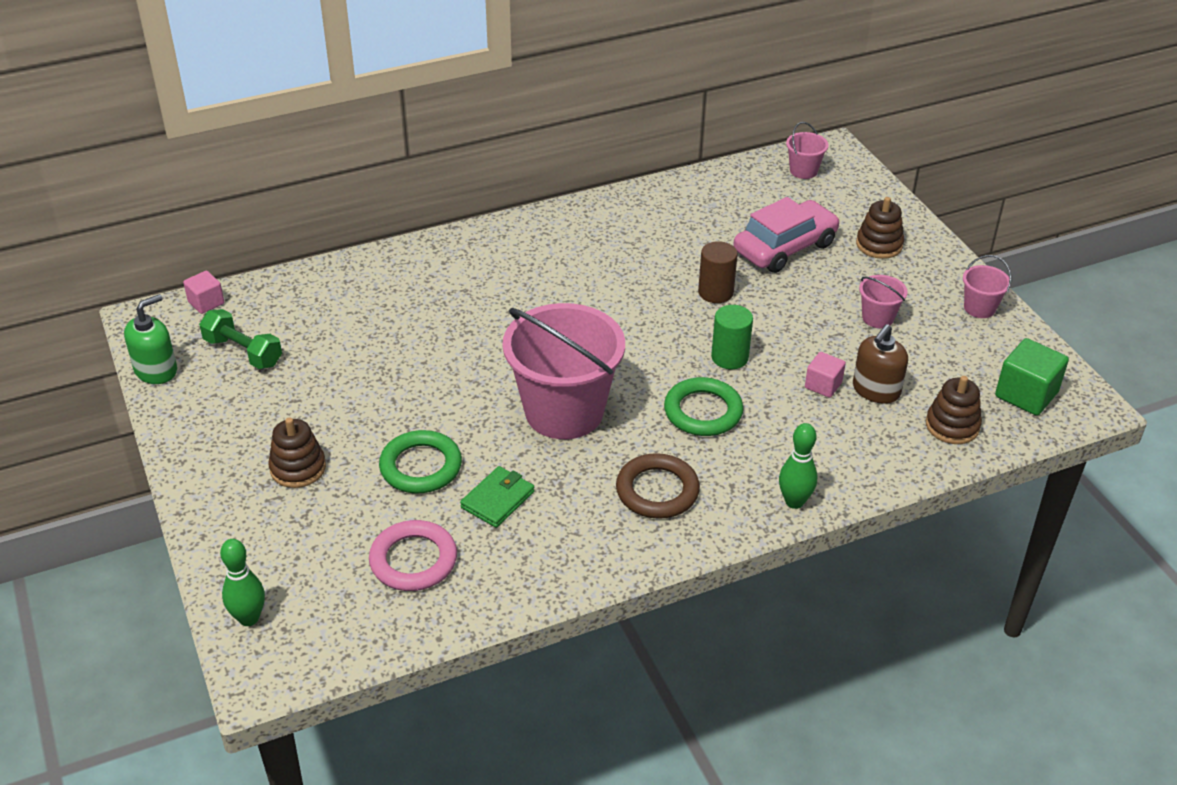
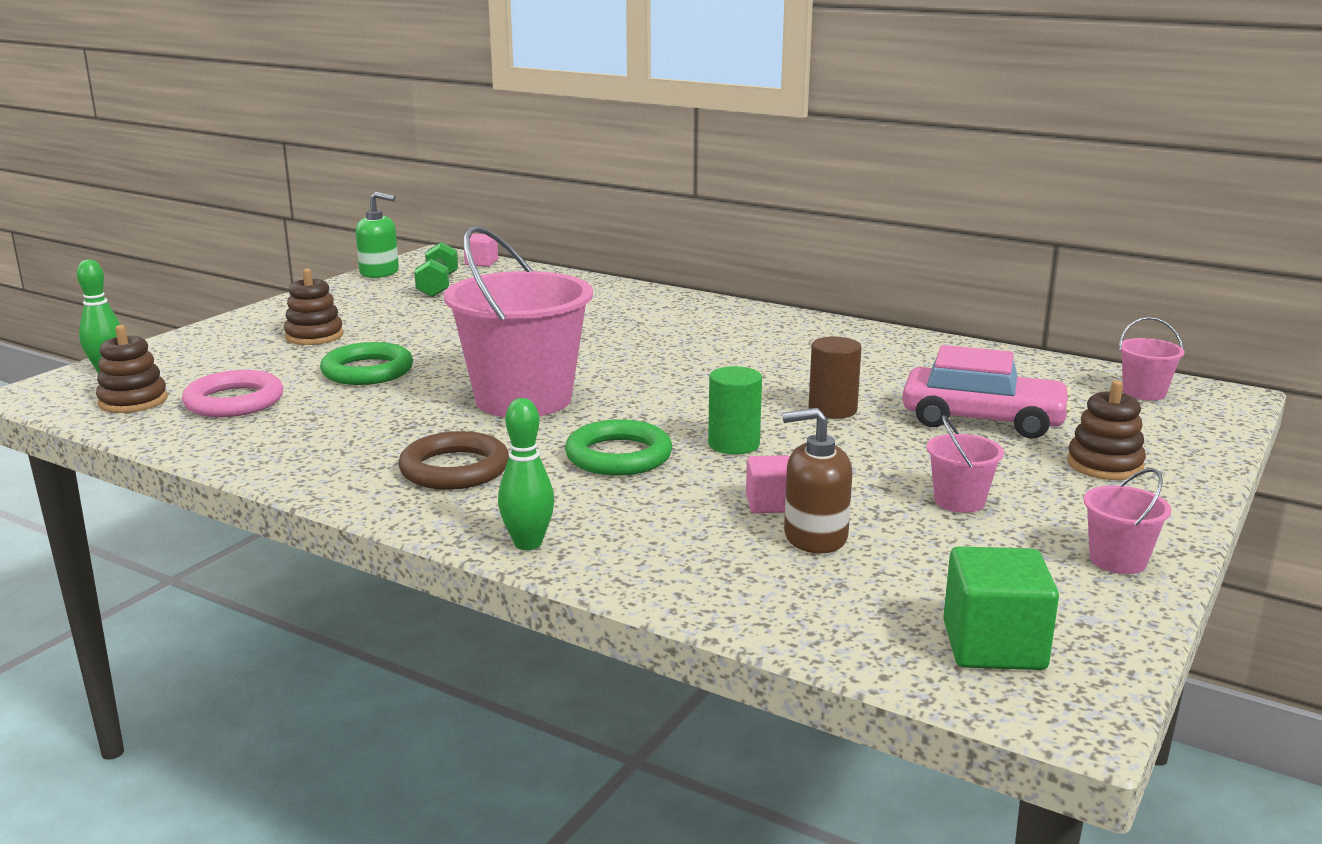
camera: 55 degrees right, 20 degrees down
(497, 499) = (355, 408): green wallet -> none
(952, 426) = (827, 606): brown stacking toy -> brown stacking toy (133, 401)

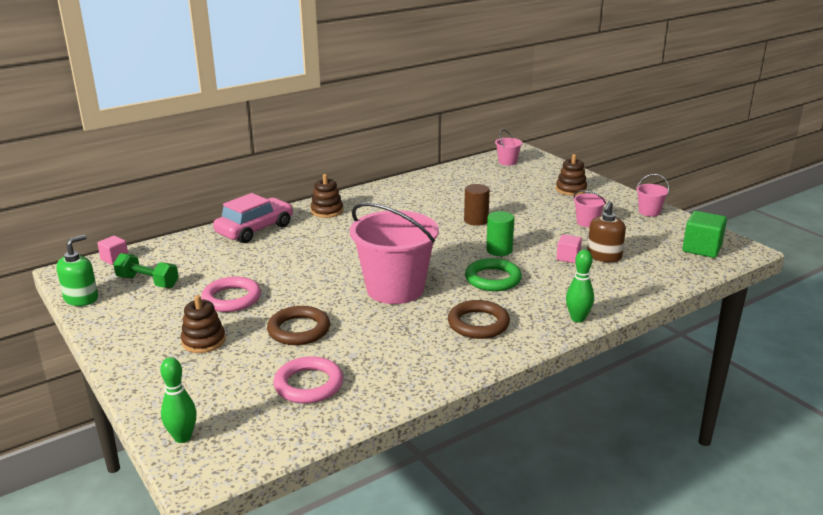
camera: 65 degrees left, 5 degrees up
(133, 401) = (267, 427): brown stacking toy -> brown stacking toy (327, 211)
(367, 371) = (299, 330): green ring -> brown ring
(426, 326) = (231, 298): none -> pink ring
(982, 420) = (512, 196): pink car -> pink car (255, 229)

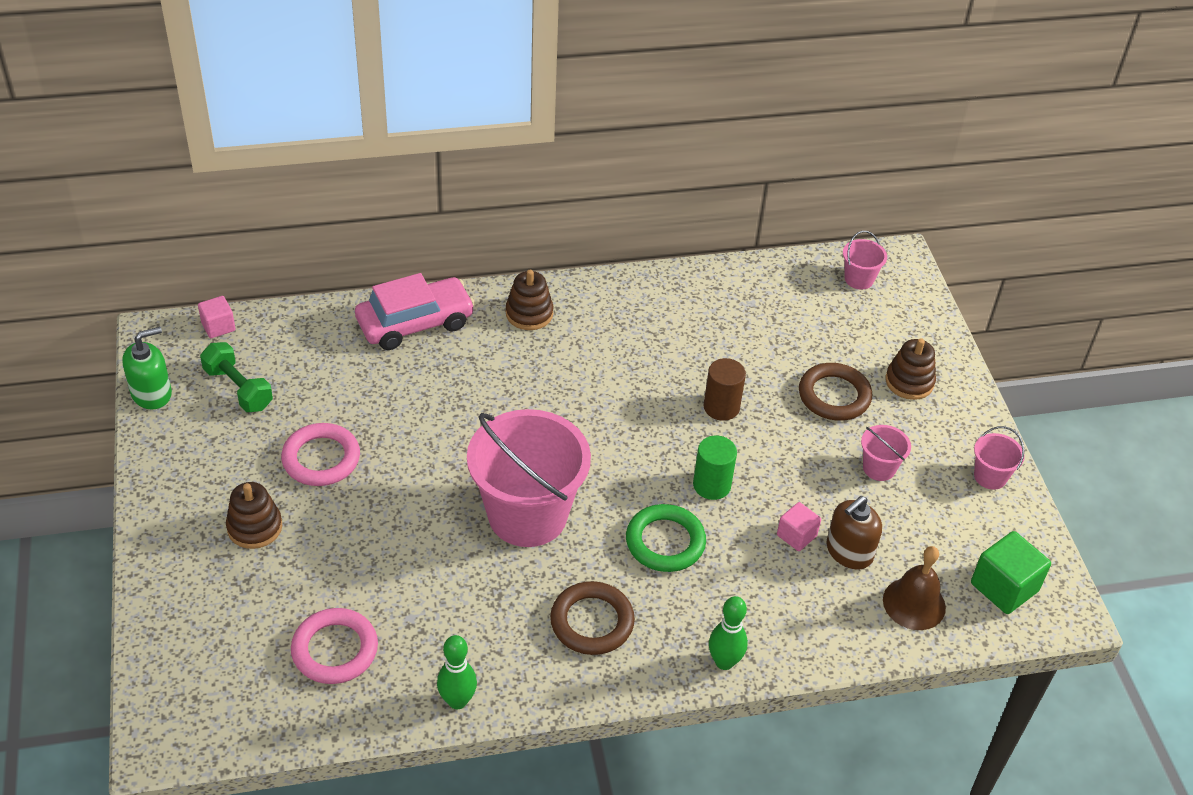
camera: 20 degrees right, 20 degrees up
(182, 437) = (165, 679): green bowling pin -> green bowling pin (457, 701)
(299, 330) = (371, 549): brown ring -> brown ring (834, 396)
(661, 267) = (914, 603): none -> brown bell

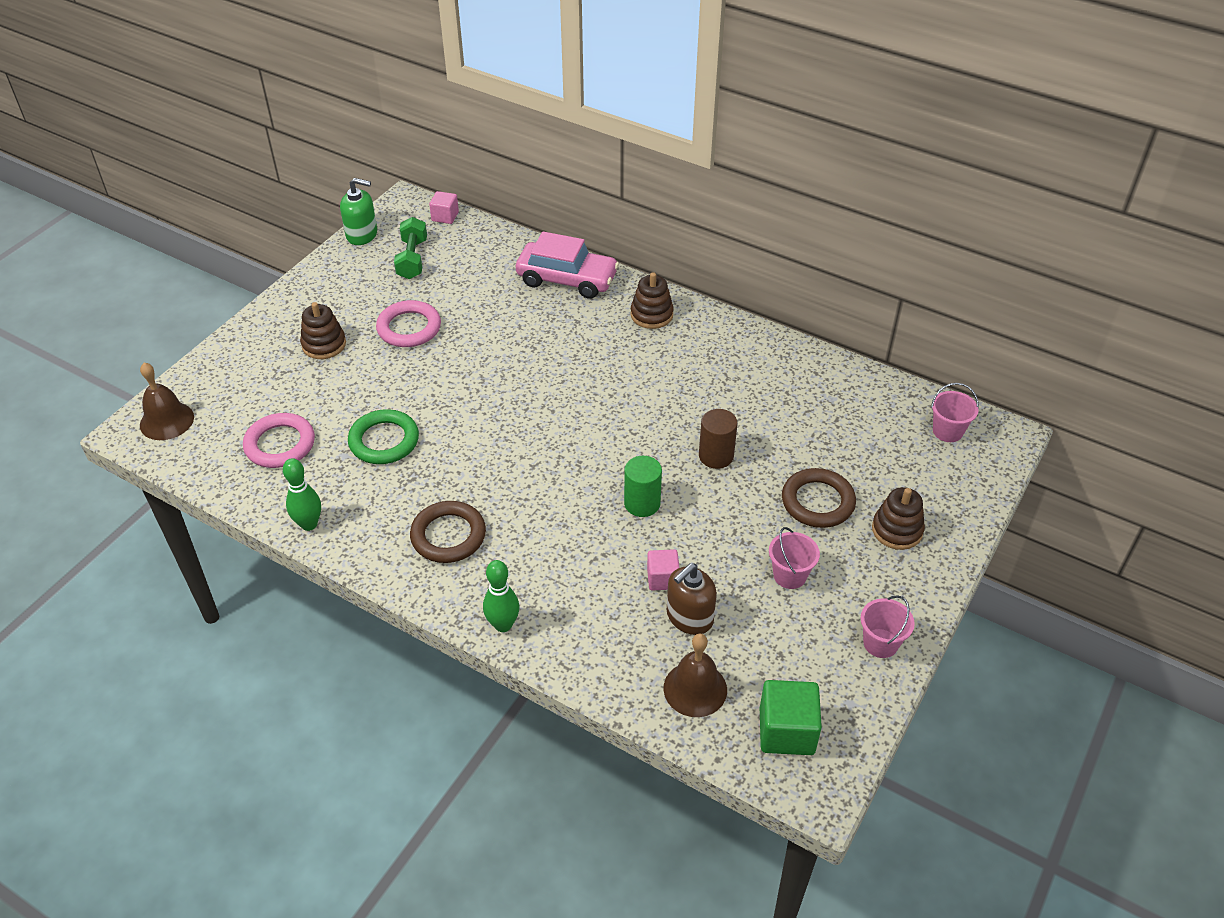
camera: 45 degrees right, 0 degrees up
(184, 707) = (167, 421): none -> brown bell
(527, 515) = (491, 441): pink bucket -> none
(665, 542) = (561, 519): green ring -> green ring (384, 441)
(849, 552) = (689, 617): brown soap dispenser -> brown soap dispenser turned 45 degrees counterclockwise

